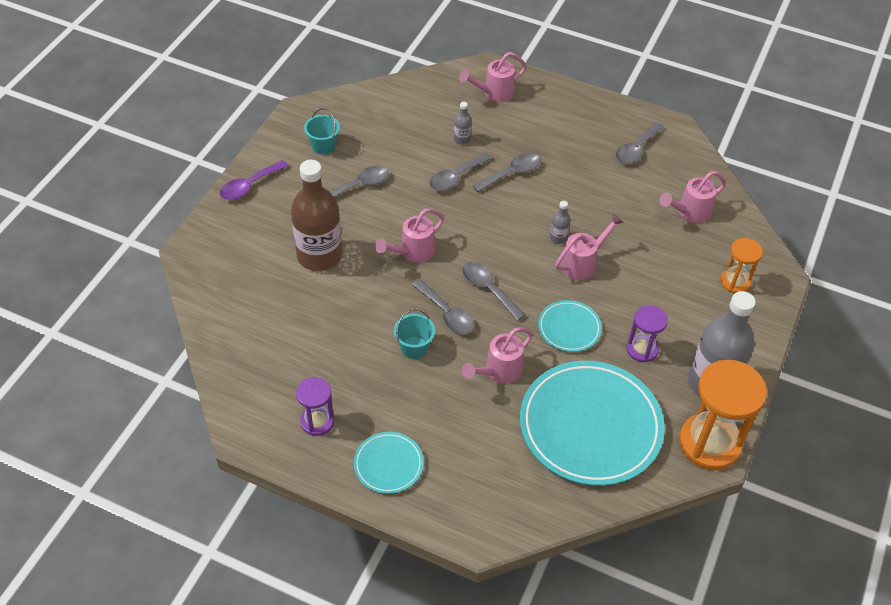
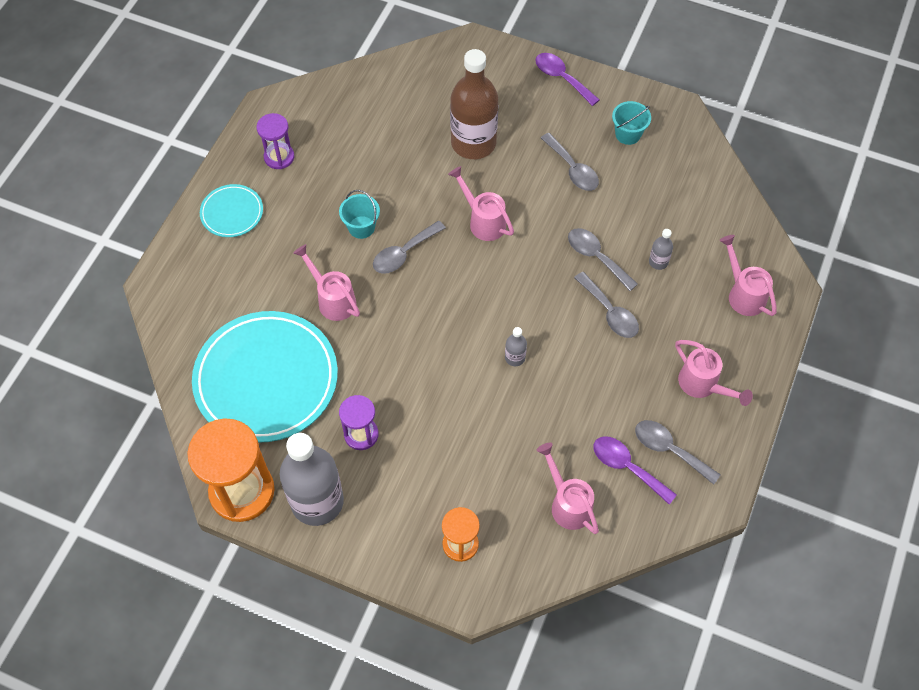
camera: 90 degrees right, 10 degrees up
(488, 289) = (437, 290): grey spoon -> none
(569, 328) = (388, 364): turquoise plate -> none
(582, 263) = (478, 381): pink watering can -> pink watering can (702, 385)
(654, 175) = (627, 467): none -> purple spoon

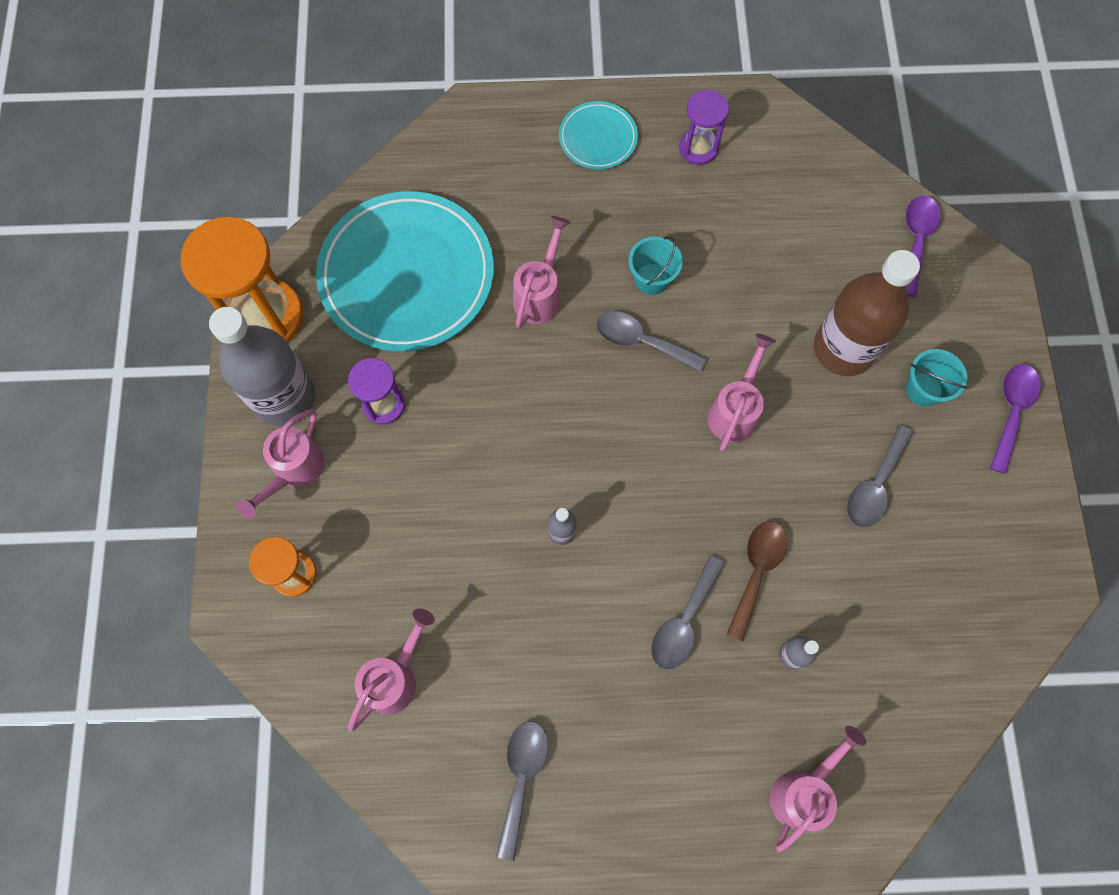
camera: 65 degrees right, 10 degrees up
(596, 257) = (756, 571): grey spoon -> brown spoon
(627, 467) = (474, 732): purple spoon -> purple spoon (916, 240)
(628, 134) = (973, 534): turquoise bucket -> turquoise bucket (924, 389)
(702, 385) = (635, 787): pink watering can -> pink watering can (294, 471)

